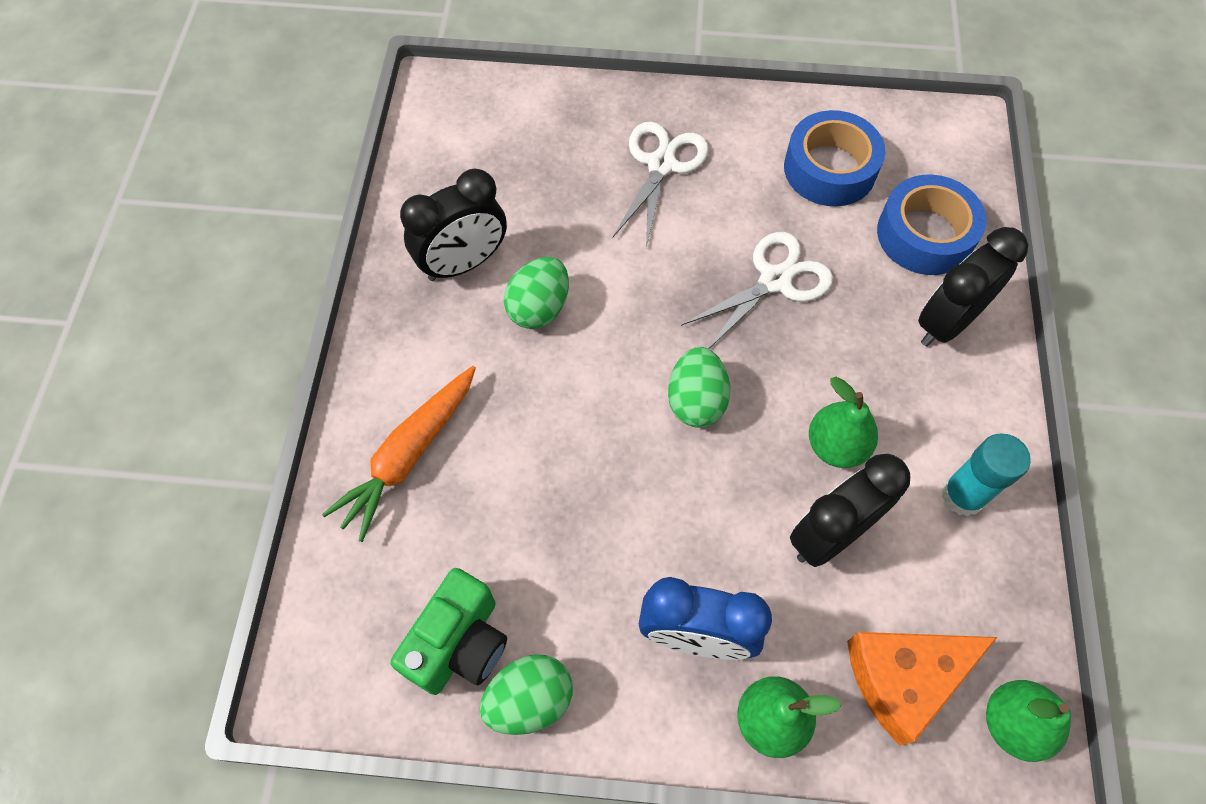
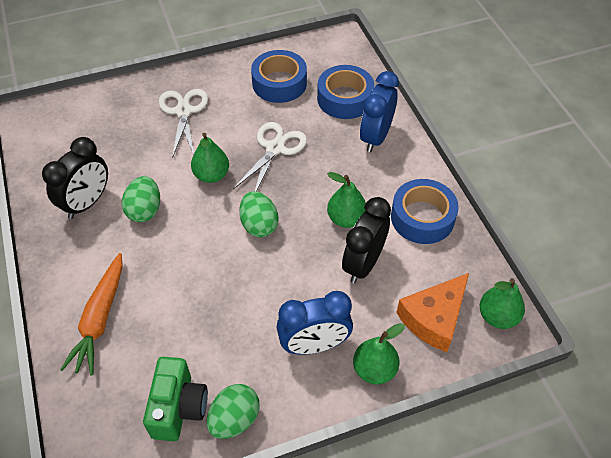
camera: 25 degrees left, 10 degrees down
(659, 288) = (211, 175): none -> green pear
(947, 322) = (375, 137): black clock -> blue clock
(962, 495) = (422, 217): turquoise glue stick -> blue tape

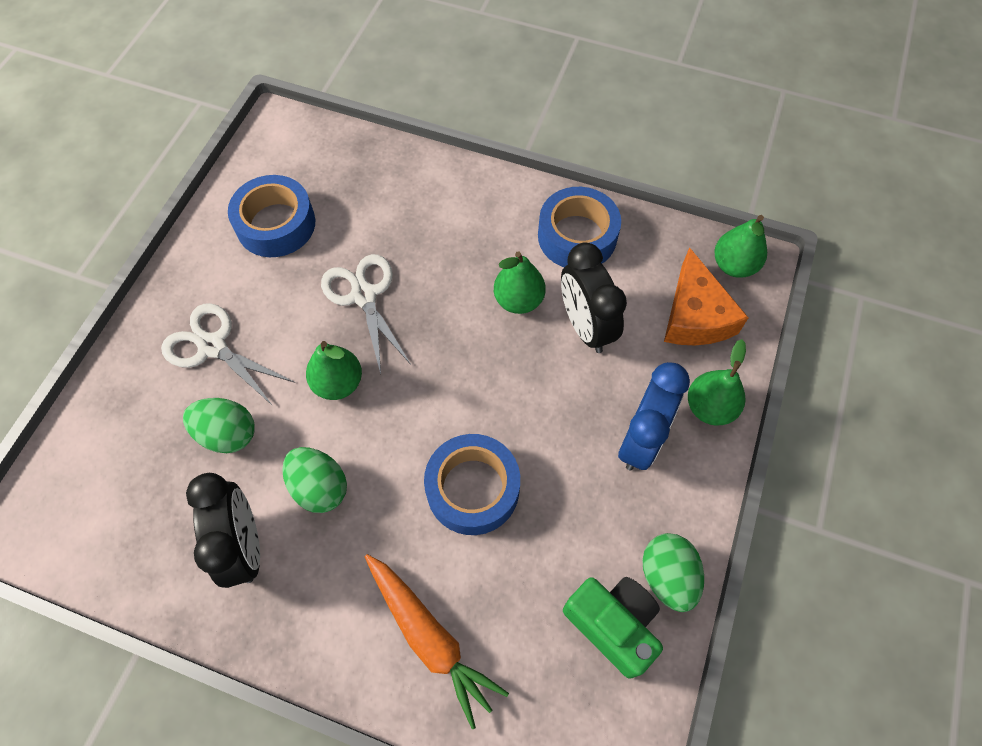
camera: 50 degrees left, 10 degrees up
(259, 225) = (451, 385): green egg -> green egg (228, 434)
(345, 99) = (363, 184): blue tape -> blue tape (473, 489)
(375, 137) = (442, 197): blue clock -> none

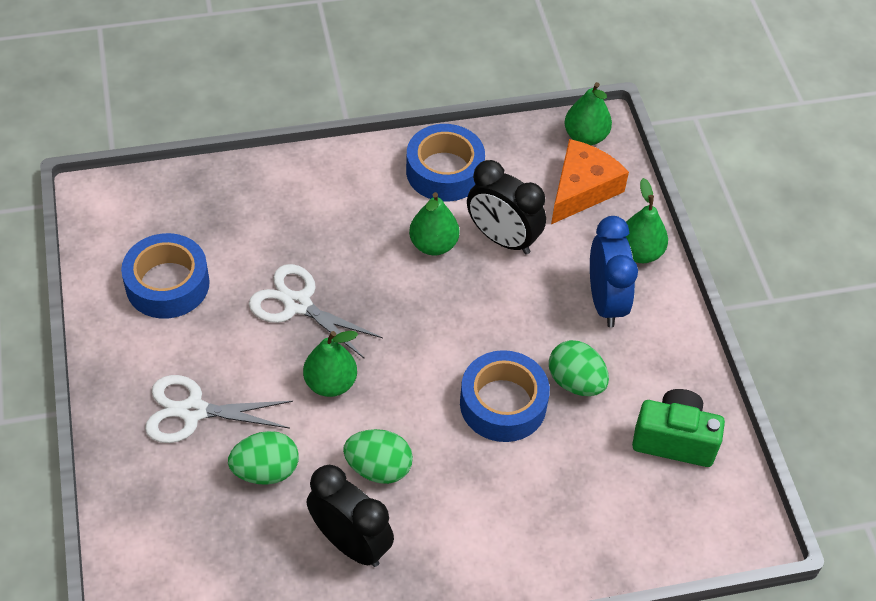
camera: 35 degrees left, 10 degrees down
(430, 637) = (549, 523): orange carrot -> none
(667, 576) = (690, 386): green egg -> green egg (575, 382)
(695, 315) = (582, 189): orange cheese -> orange cheese turned 105 degrees counterclockwise

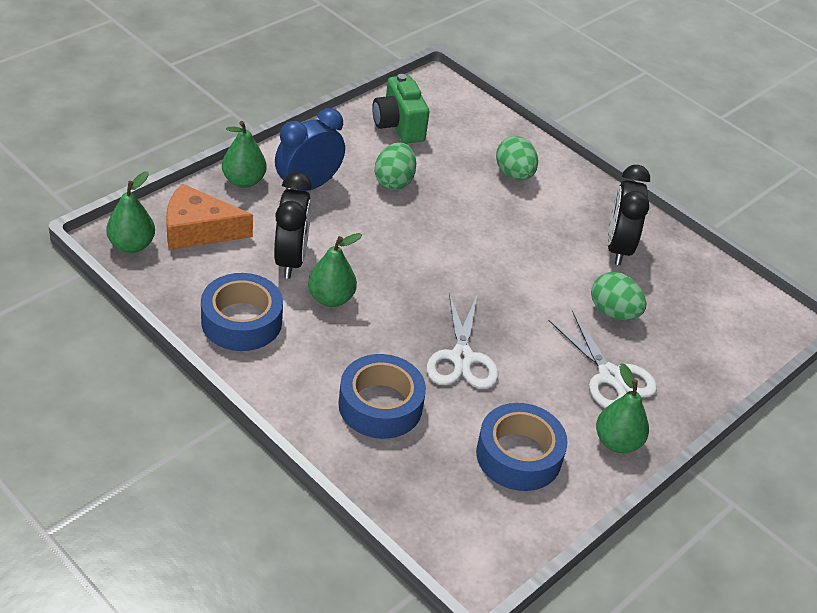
camera: 125 degrees left, 10 degrees down
(330, 383) = (513, 307): green pear -> green pear (617, 442)
(378, 468) = (553, 255): green egg -> green egg (514, 174)
(503, 404) = (444, 211): blue tape -> blue tape (380, 405)

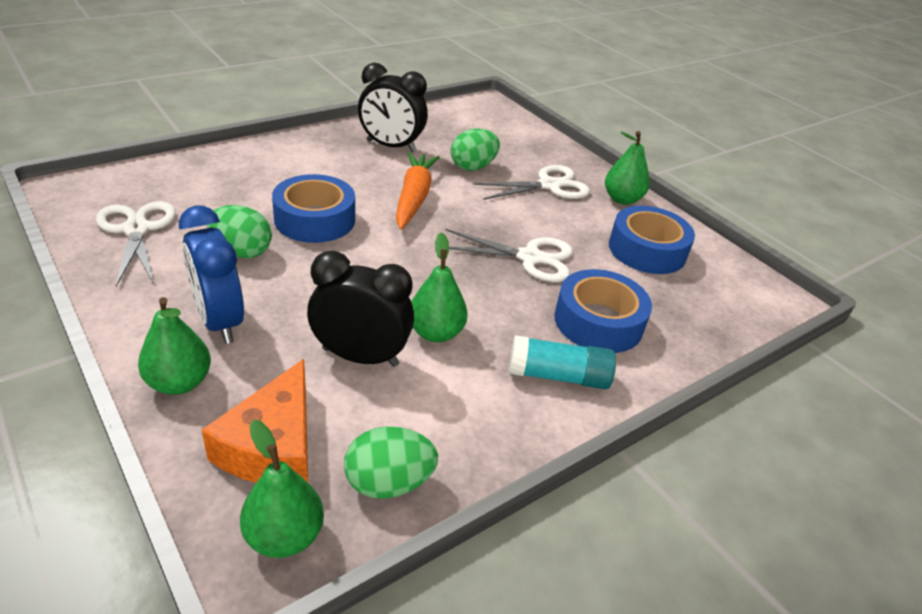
camera: 80 degrees left, 5 degrees down
(241, 321) = (468, 418): blue tape -> blue tape (315, 219)
(300, 374) = (558, 376): none -> turquoise glue stick
(398, 126) = (136, 229): green camera -> white scissors
(514, 174) = (265, 174): green egg -> green egg (388, 483)
(526, 272) = (414, 198): none -> orange carrot

